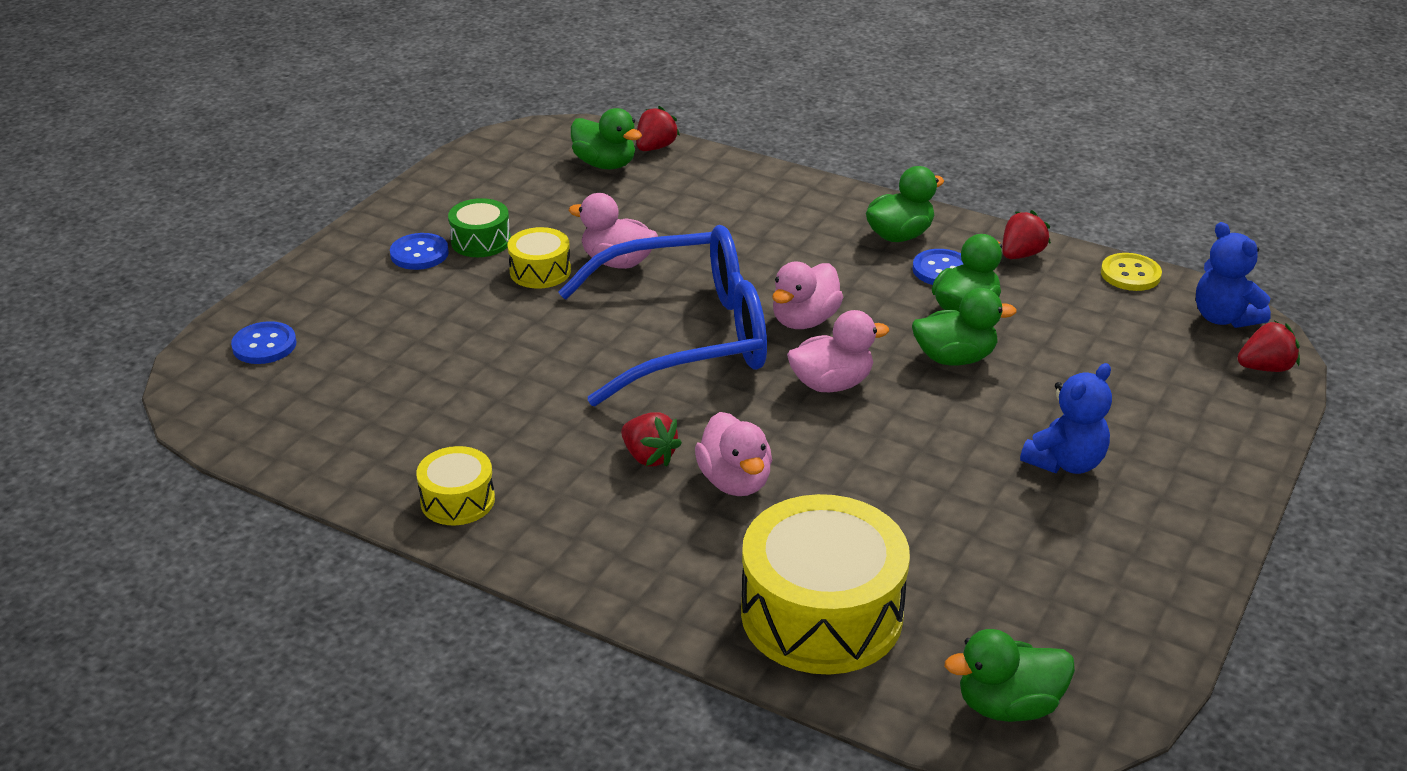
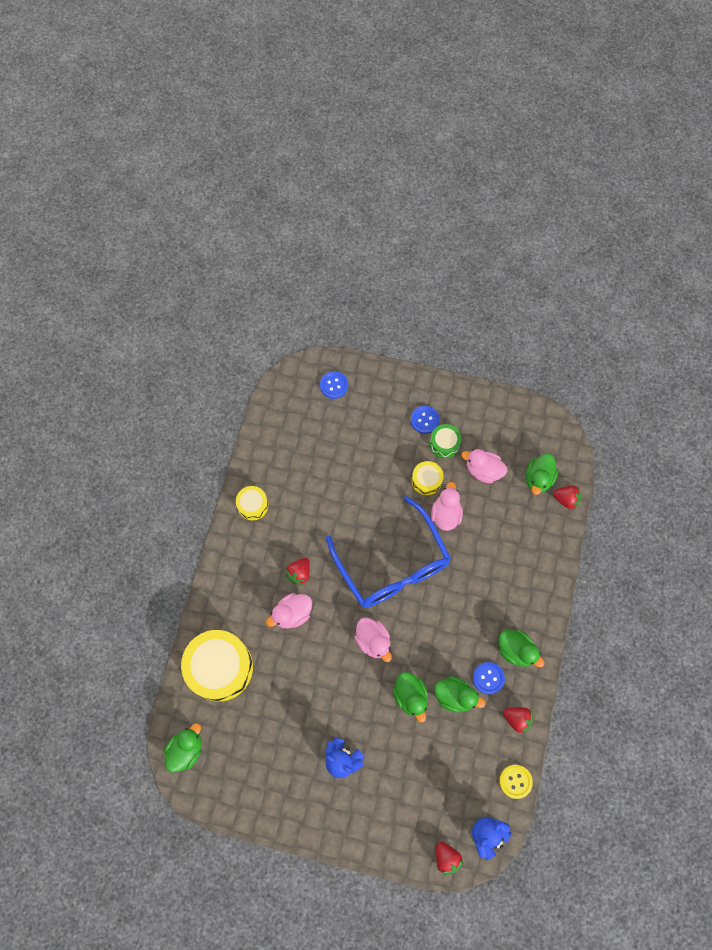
camera: 75 degrees right, 35 degrees up
(804, 320) = (421, 617): pink duck -> pink duck (483, 470)
(1008, 705) = (186, 749): green duck -> green duck turned 60 degrees clockwise

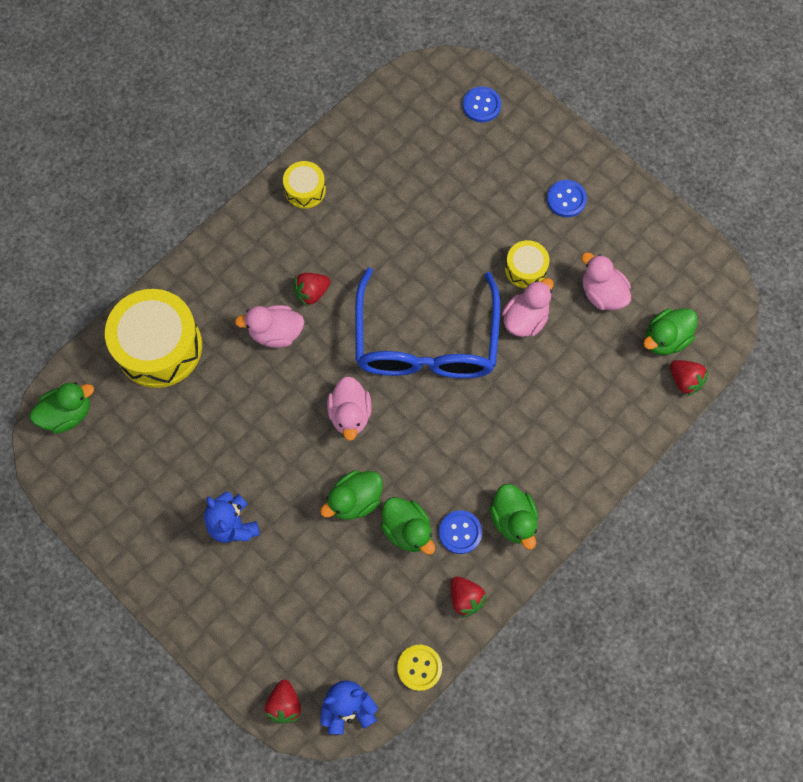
camera: 30 degrees right, 0 degrees up
(410, 696) = (355, 500): green duck -> green duck turned 45 degrees clockwise
(444, 444) = (573, 238): green drum -> none

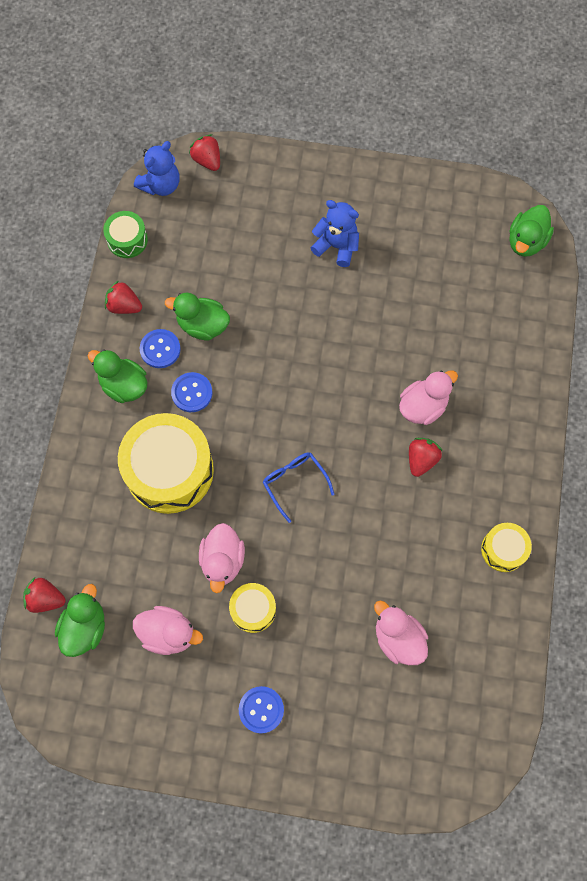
camera: 145 degrees right, 0 degrees up
(159, 346) = (505, 334): yellow drum -> yellow drum (169, 470)
(350, 414) = (312, 381): pink duck -> pink duck (398, 638)
(355, 500) = (259, 320): green duck -> none
(419, 667) = (127, 240): yellow button -> green drum
(426, 340) = (295, 483): blue glasses -> blue glasses, size x0.41
(481, 105) = (411, 758): blue button -> blue button (192, 393)

